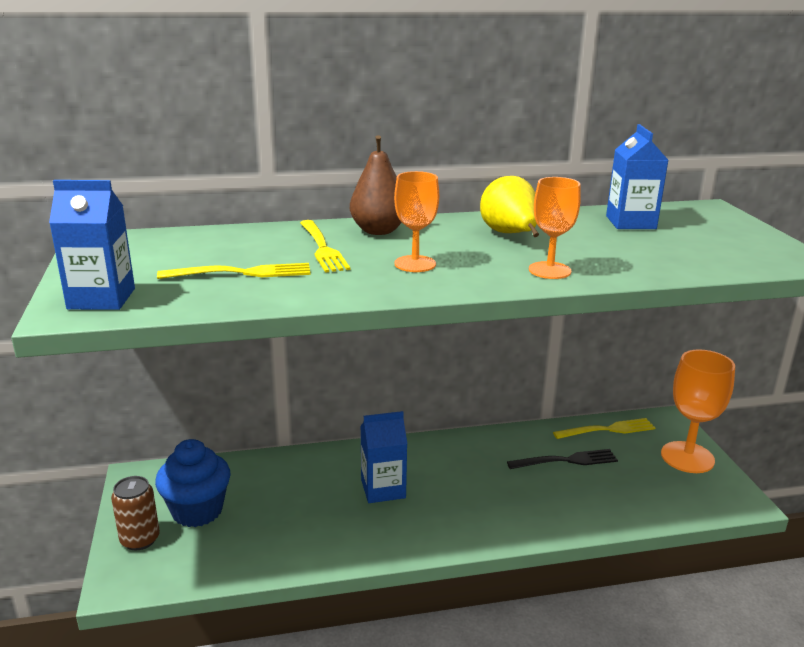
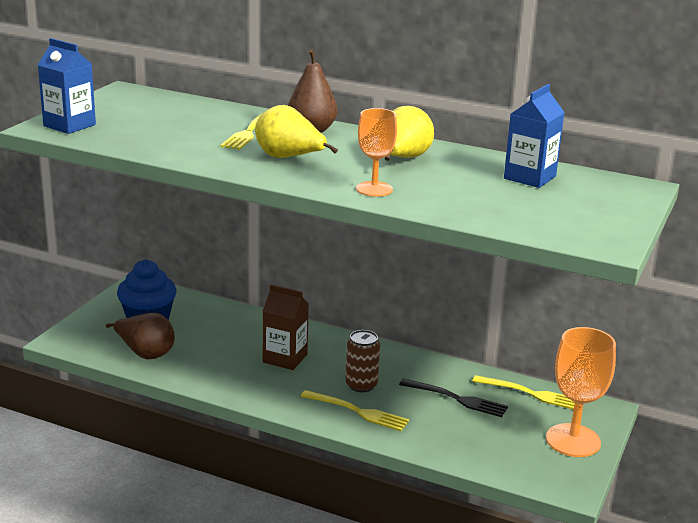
camera: 35 degrees right, 0 degrees up
(140, 539) = (97, 323): brown can -> brown can (361, 385)
(238, 551) = (145, 353): none -> brown pear
(242, 273) = (170, 133): yellow fork -> yellow fork (357, 411)
(383, 489) = (285, 358): blue carton -> brown carton
(415, 264) = (289, 158): orange goblet -> yellow pear

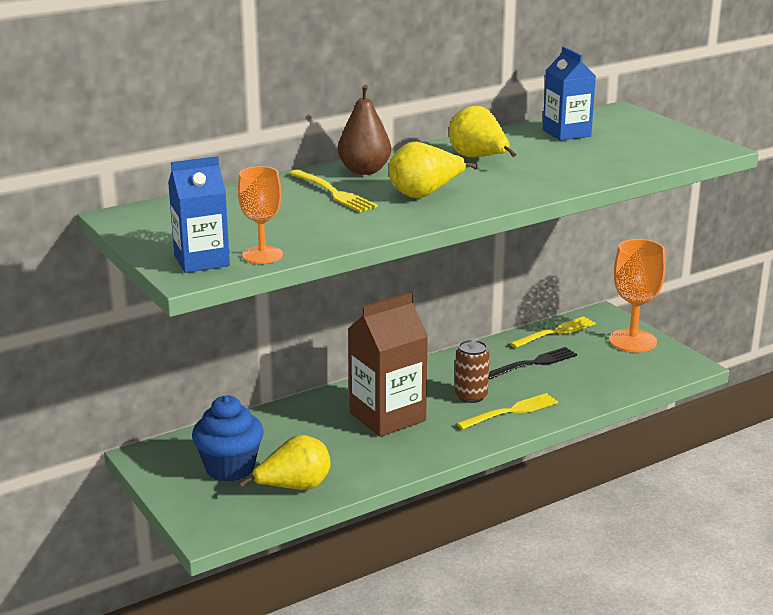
camera: 55 degrees left, 0 degrees up
(145, 353) = (294, 487): brown pear -> yellow pear
(285, 358) = (387, 417): brown carton -> brown carton, size x1.52
(374, 189) = (535, 183): orange goblet -> orange goblet (262, 255)

